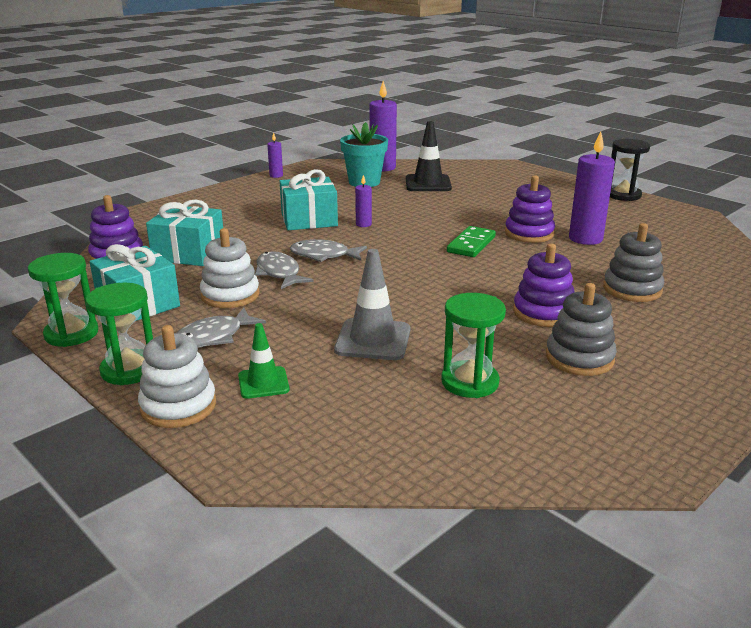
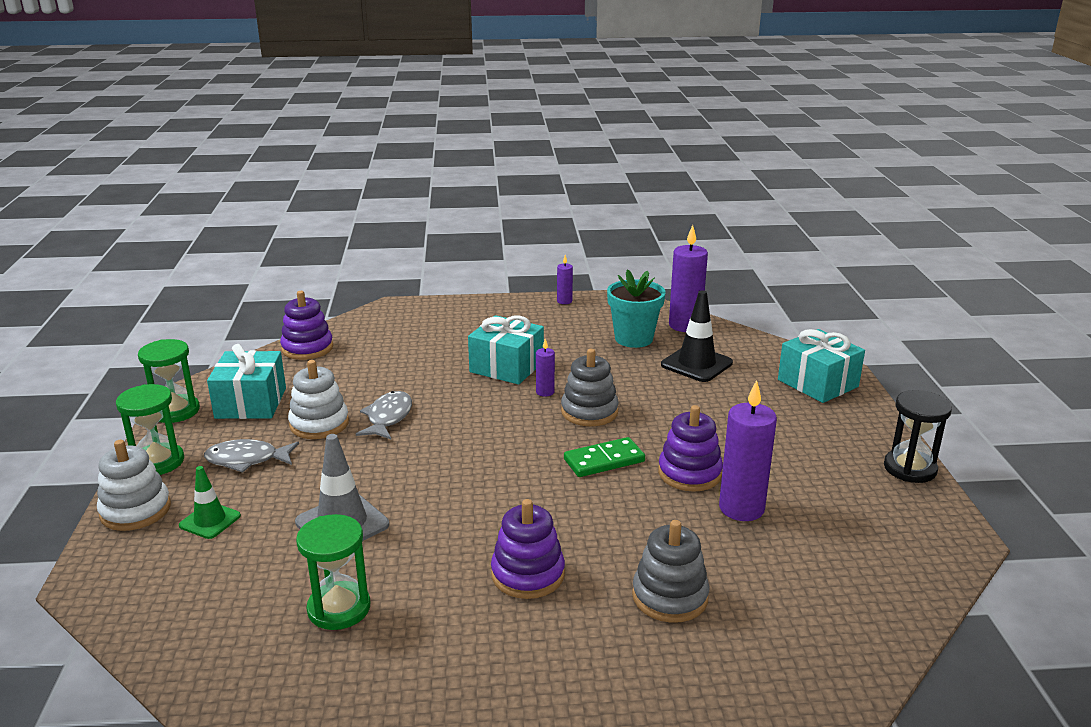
camera: 40 degrees right, 0 degrees up
(189, 253) = (358, 366): turquoise gift -> turquoise gift (818, 383)
(324, 256) = (452, 414): grey fish -> none
(579, 358) = (468, 642): grey stacking toy -> grey stacking toy (589, 412)

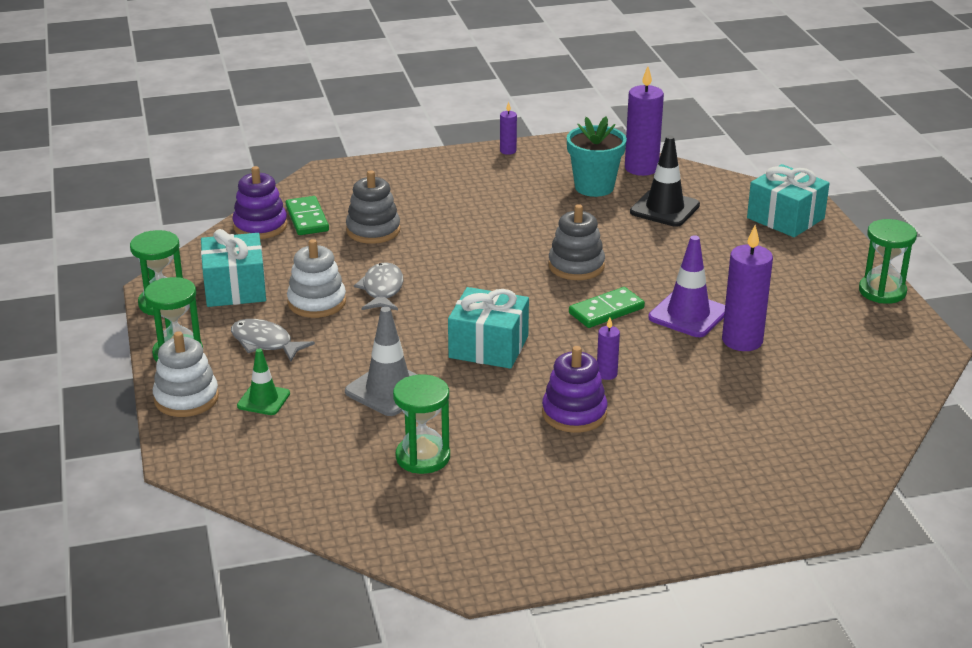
camera: 10 degrees left, 5 degrees up
(247, 460) = (265, 343): grey fish -> grey fish turned 45 degrees clockwise
(353, 345) = (307, 219): none -> green domino
(507, 367) = (477, 228): turquoise gift -> turquoise gift (488, 347)
(545, 392) = (526, 250): purple candle -> purple candle (606, 374)
(670, 596) = (700, 418): grey stacking toy -> grey stacking toy (373, 230)
(689, 473) = (688, 315): purple stacking toy -> purple traffic cone
(910, 468) = (882, 291): black hourglass -> green hourglass

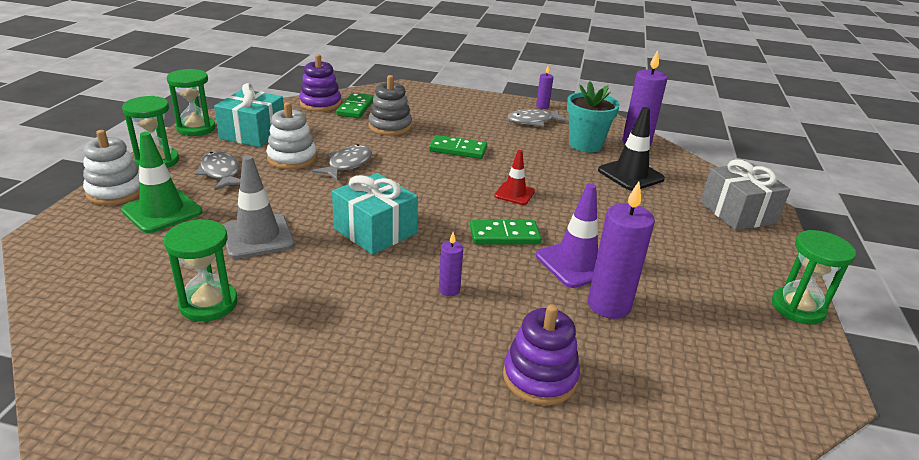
camera: 25 degrees right, 0 degrees up
(263, 400) = (162, 211): green traffic cone -> green traffic cone, size x1.60
(474, 235) = (458, 150): none -> green domino
(516, 174) = (533, 121): none -> grey fish
(574, 413) = (381, 315): purple stacking toy -> purple stacking toy (540, 377)
(576, 266) = (514, 193): grey stacking toy -> red traffic cone
(785, 218) = (737, 212): turquoise gift -> grey gift

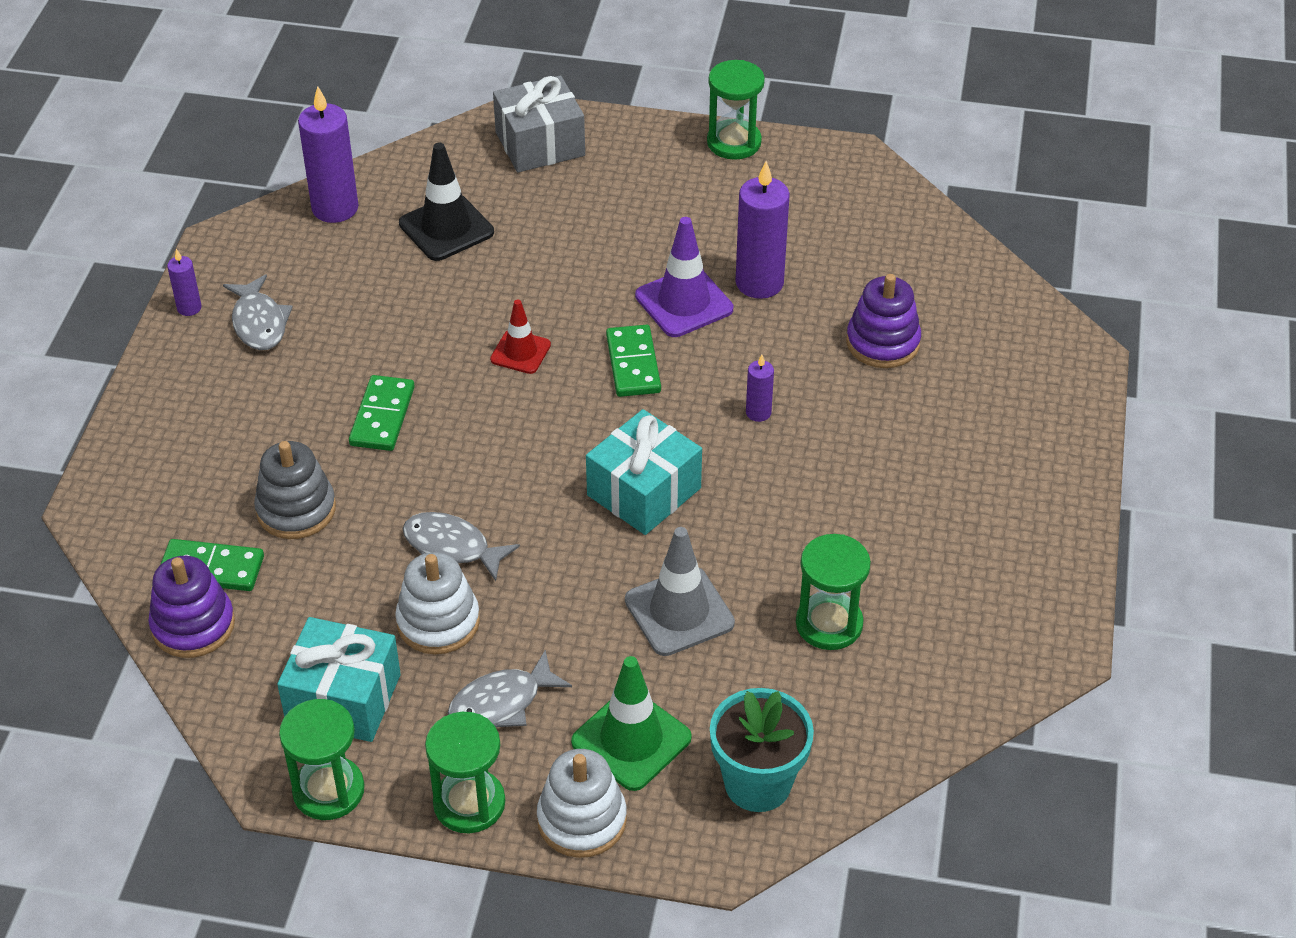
camera: 90 degrees left, 15 degrees up
(585, 145) = (348, 266): turquoise flower pot -> turquoise flower pot (757, 783)

